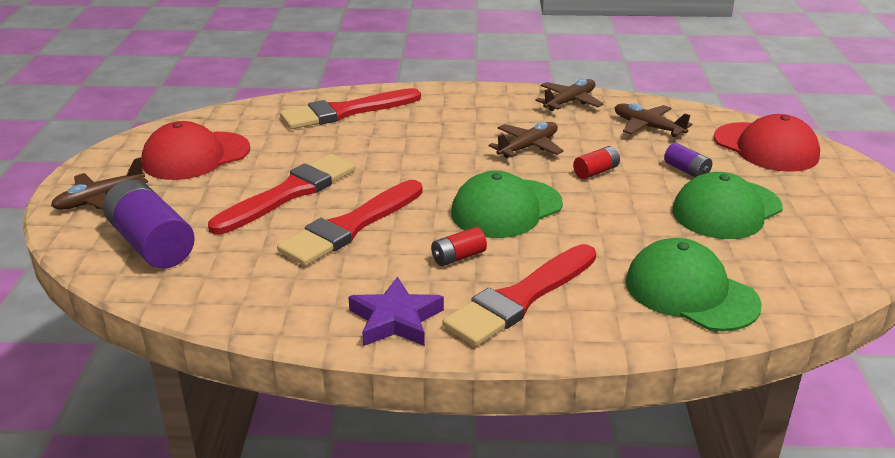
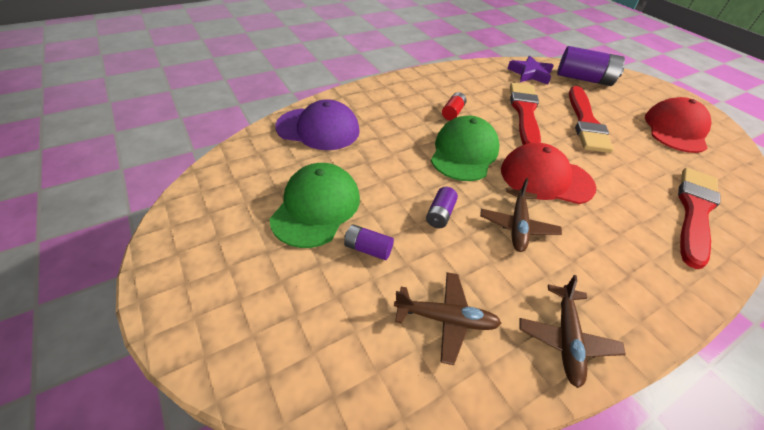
camera: 145 degrees right, 15 degrees up
(99, 199) = (649, 91): brown plane -> none
(395, 320) = (443, 78): purple star -> purple star (530, 74)
(520, 298) = (402, 101): red brush -> none
(596, 172) = (440, 214): red battery -> purple battery
(690, 292) = (318, 129): green cap -> purple cap
(766, 147) = (299, 337): red cap -> red cap (546, 178)

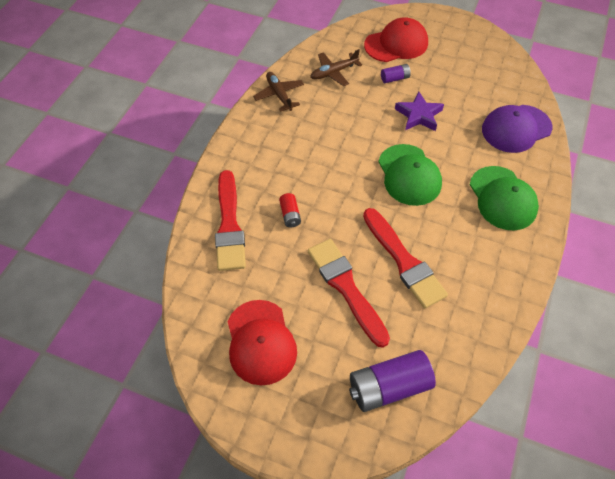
camera: 145 degrees right, 10 degrees up
(316, 207) = (443, 81): green cap -> green cap (502, 198)
(440, 214) = (380, 118): purple battery -> none
(452, 112) = (456, 215): red battery -> red battery (290, 215)
(517, 225) = (334, 138): brown plane -> none
(530, 74) = (448, 347): purple star -> purple star (419, 115)
(546, 178) = (340, 189): red cap -> red cap (396, 44)

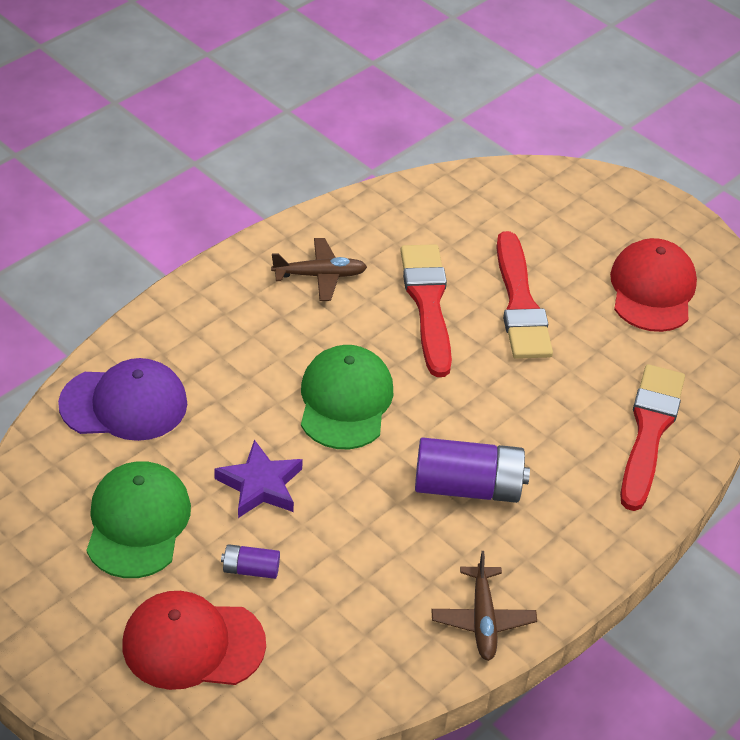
camera: 160 degrees left, 10 degrees down
(290, 215) = (554, 412): red battery -> none
(333, 72) = (356, 628): brown plane -> brown plane (320, 275)
(389, 387) = (522, 204): purple battery -> purple battery (467, 486)
(502, 198) = (236, 323): green cap -> green cap (137, 522)

